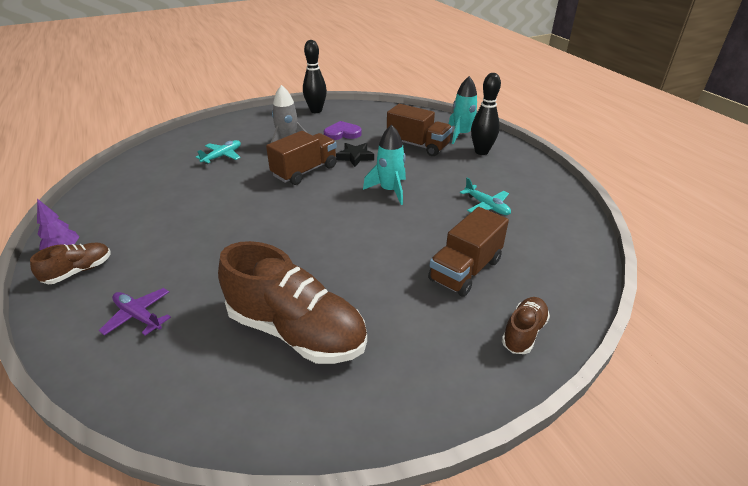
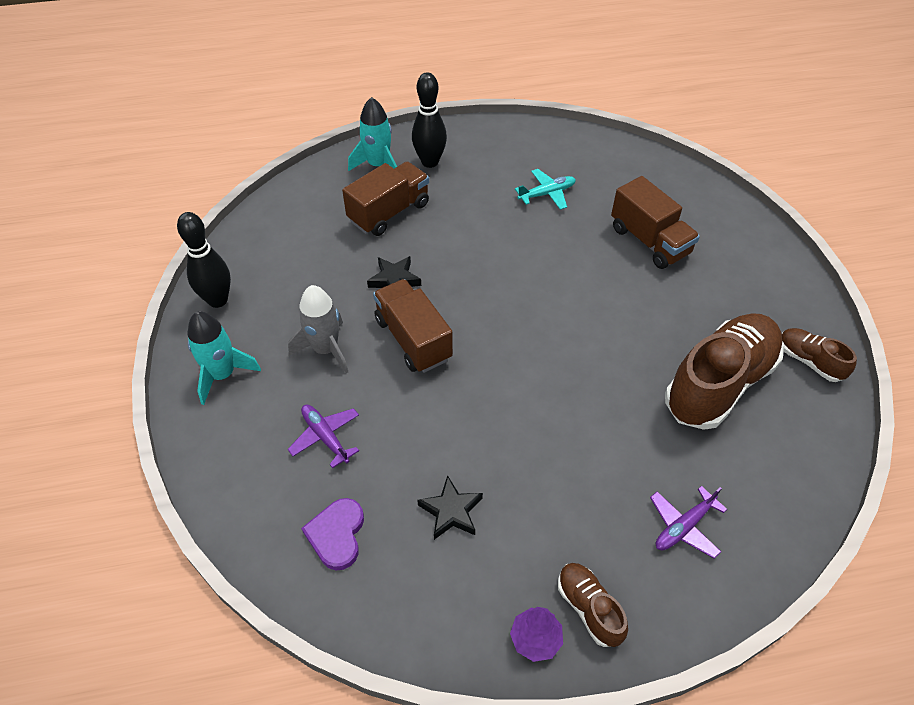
camera: 75 degrees left, 15 degrees up
(166, 205) = (451, 511): none -> black star
(222, 156) = (325, 437): turquoise plane -> purple plane
(342, 133) = (316, 281): purple heart -> purple heart (337, 535)
(389, 190) = (491, 264): turquoise rocket -> turquoise rocket (222, 374)
(523, 333) = (734, 229): brown shoe -> brown shoe (809, 361)

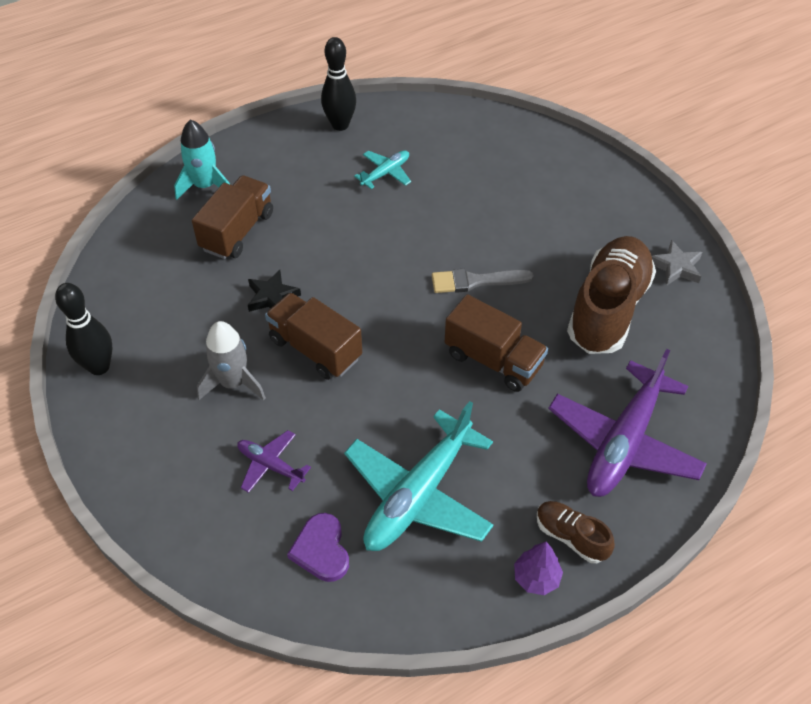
camera: 20 degrees left, 0 degrees up
(222, 374) = (139, 438): turquoise rocket -> none
(430, 162) = (257, 170): black bowling pin -> black bowling pin (340, 125)
(451, 511) = (418, 494): black star -> turquoise plane
(593, 318) = (475, 281): none -> grey brush
(649, 241) = (499, 194): brown truck -> brown truck (493, 360)
(683, 526) = (623, 442): purple plane -> purple plane, size x2.08
(809, 361) = (676, 267): brown shoe -> grey star

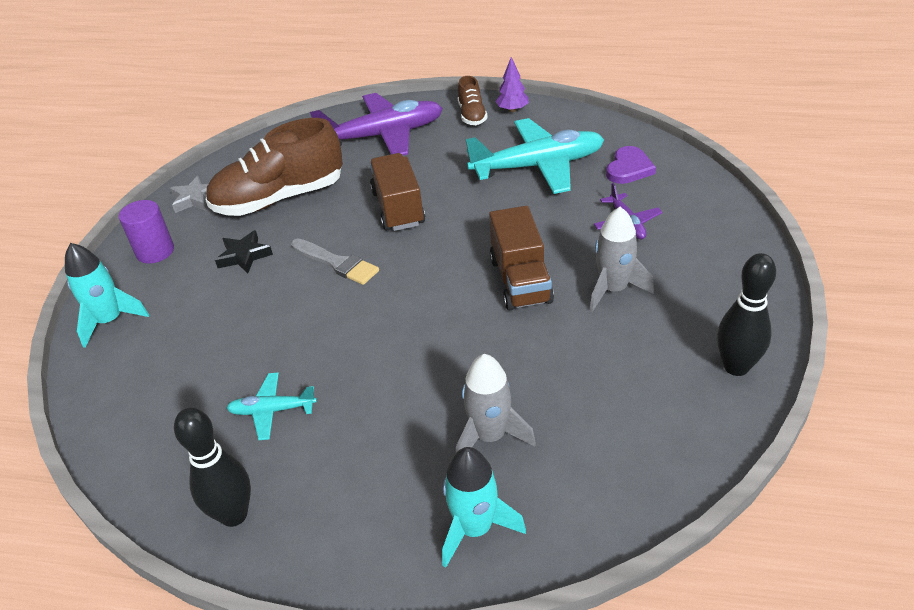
camera: 135 degrees left, 10 degrees down
(237, 231) = (490, 436): brown truck -> grey rocket
(272, 297) = (517, 343): black star -> black star (244, 256)
(568, 158) = (110, 321): none -> turquoise rocket
(625, 211) = (155, 251): none -> purple cylinder

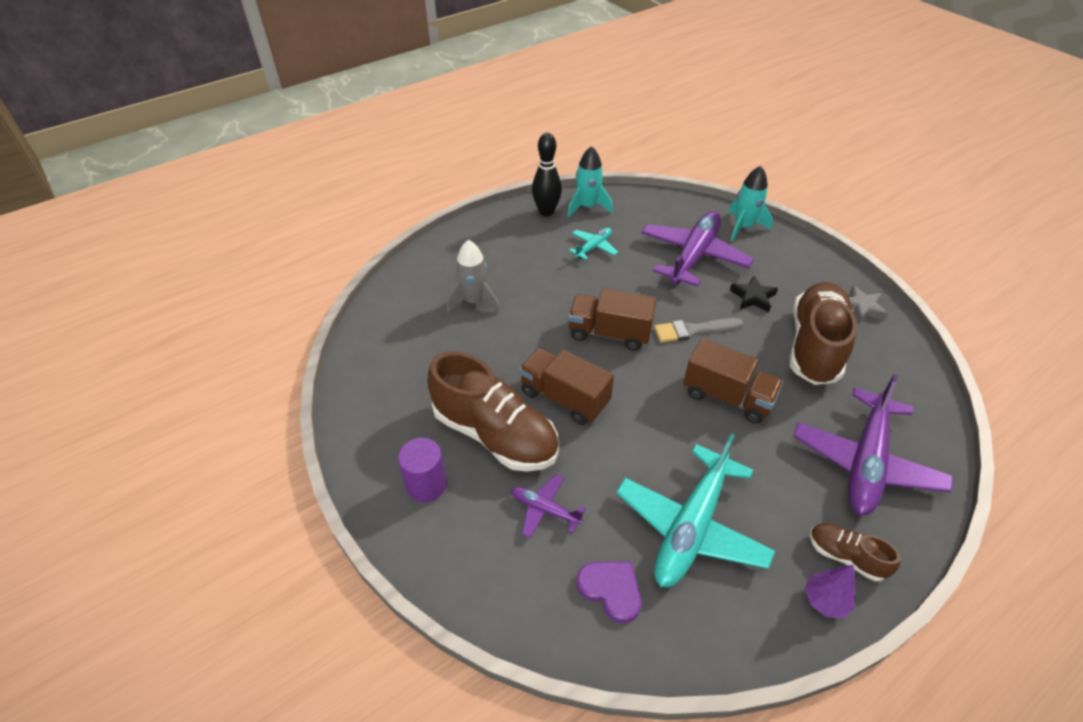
camera: 130 degrees right, 5 degrees up
(155, 251) = (803, 266): purple cylinder -> purple cylinder (426, 485)
(209, 325) = (693, 256): none -> purple plane
(406, 306) = (609, 333): none -> brown truck
(475, 528) = (439, 266): turquoise rocket -> turquoise rocket (587, 207)
(613, 289) = (495, 434): grey rocket -> brown shoe
(629, 168) = (611, 590): purple heart -> purple heart turned 150 degrees clockwise
(736, 367) = (366, 428): black bowling pin -> none

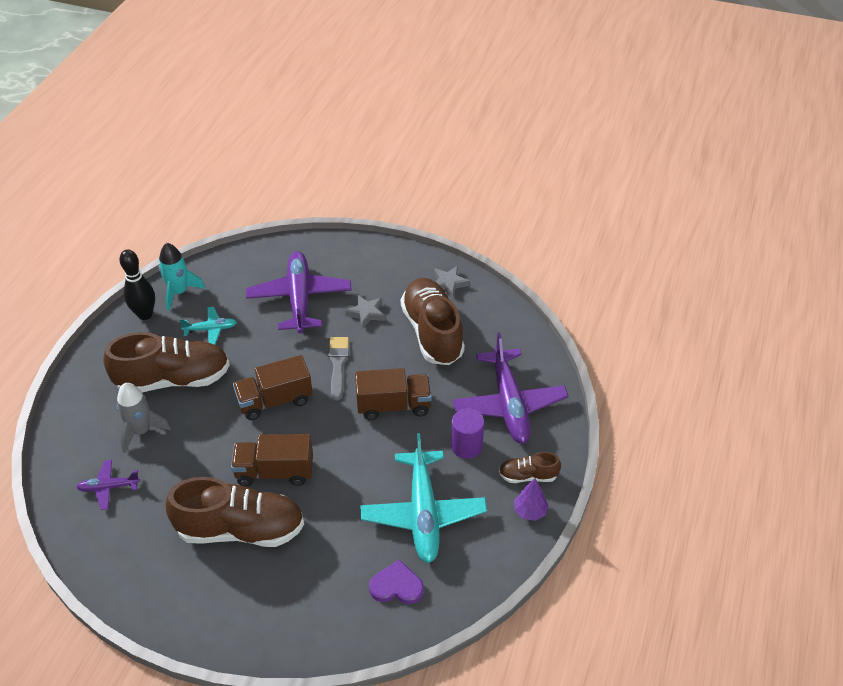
camera: 35 degrees left, 0 degrees up
(426, 485) = (215, 596): purple cylinder -> purple cylinder (466, 446)
(531, 273) = (173, 379): none -> brown shoe
(544, 509) = (316, 561): purple plane -> purple plane (108, 487)
(593, 247) = (211, 329): turquoise plane -> turquoise plane turned 75 degrees clockwise
(693, 330) = (338, 364): grey brush -> grey brush turned 135 degrees clockwise
(743, 227) = (324, 251): turquoise rocket -> none
(752, 297) = (366, 313): black star -> grey star

